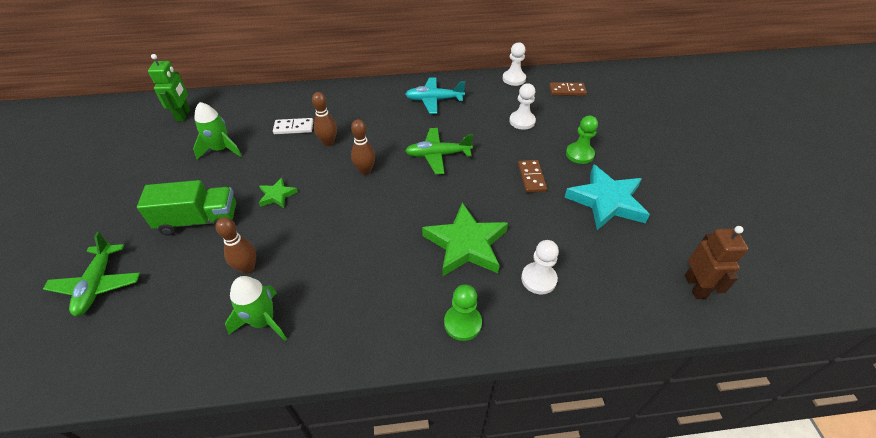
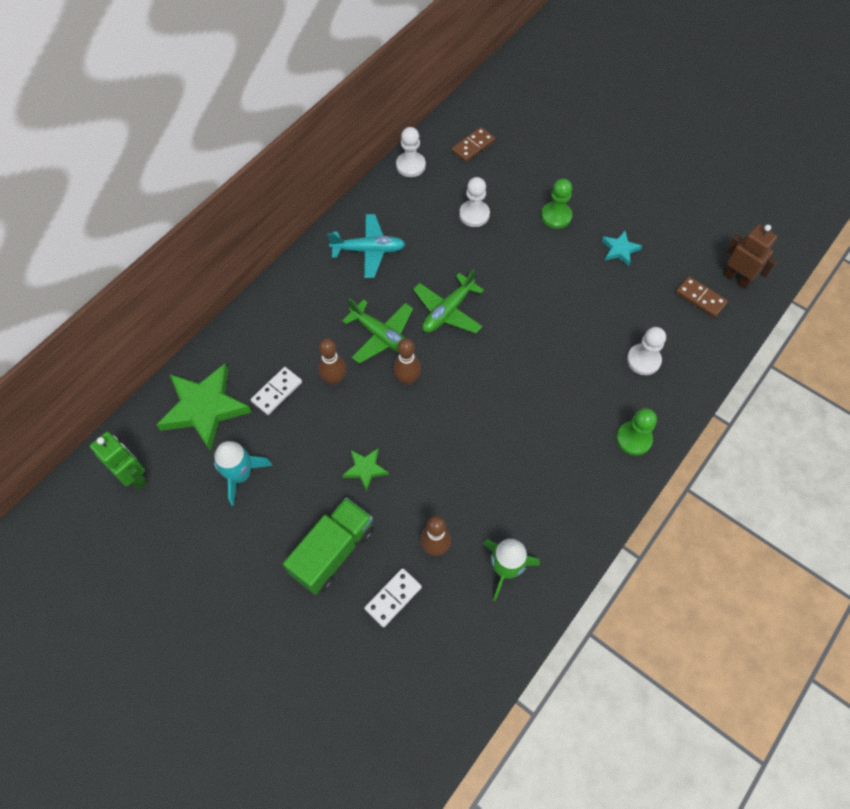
camera: 45 degrees left, 15 degrees up
(98, 284) = (336, 676): green plane -> green plane (381, 336)
(185, 273) = (393, 598): none -> white domino
(221, 149) = (240, 475): green rocket -> turquoise rocket
(434, 100) = (368, 250): turquoise plane -> turquoise plane turned 135 degrees counterclockwise
(466, 244) = (567, 376): green star -> green star (204, 408)
(531, 177) = (545, 271): brown domino -> brown domino (700, 298)
(606, 201) = (619, 250): turquoise star -> turquoise star, size x0.49

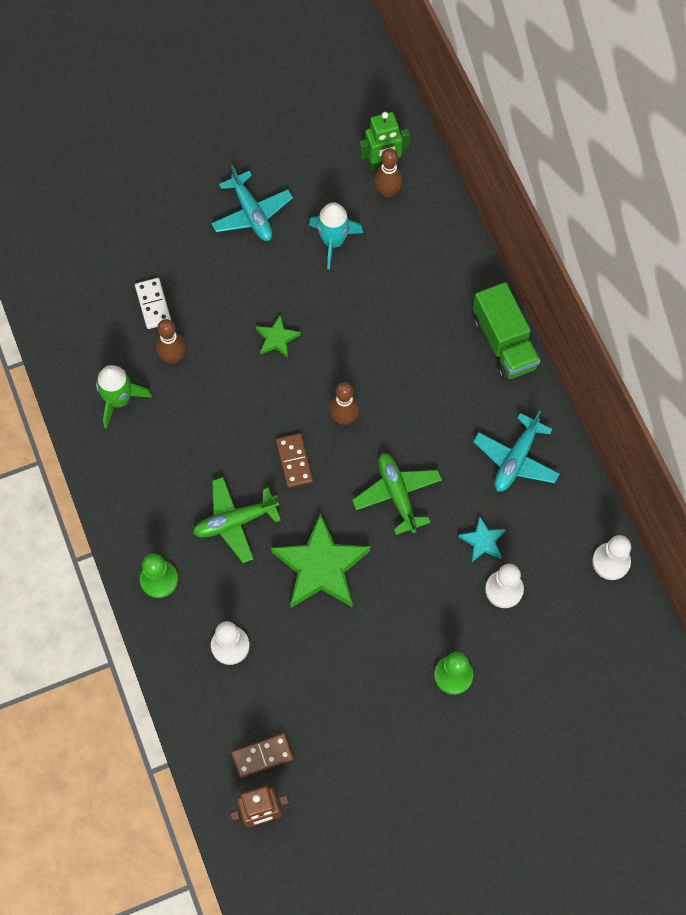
camera: 120 degrees right, 5 degrees up
(204, 408) = (417, 240): green star -> green star (321, 567)
(246, 564) = (252, 213): none -> turquoise plane
(277, 392) = (398, 303): white domino -> none
(333, 551) = (220, 279): green truck -> green truck (504, 343)
(334, 379) = (382, 356): brown bowling pin -> brown bowling pin (387, 191)
(381, 336) = (405, 419): green plane -> green plane (235, 522)
(473, 146) = (604, 646): brown domino -> brown domino (294, 461)
(619, 250) = (370, 714): turquoise star -> turquoise star (483, 541)

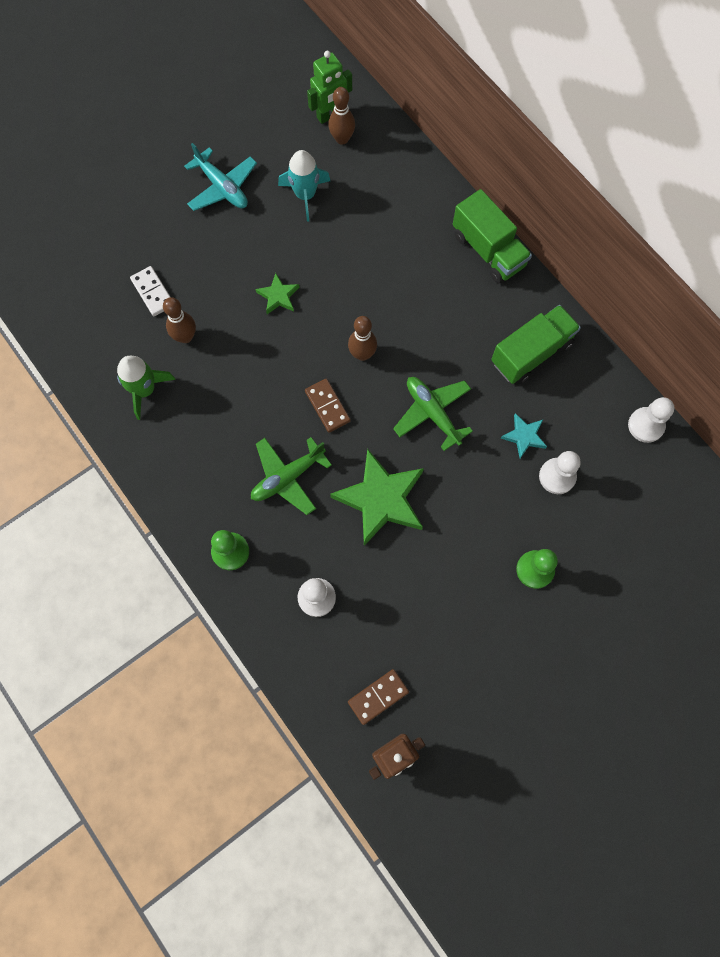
camera: 15 degrees left, 5 degrees up
(516, 459) = (531, 353): turquoise plane -> green truck

